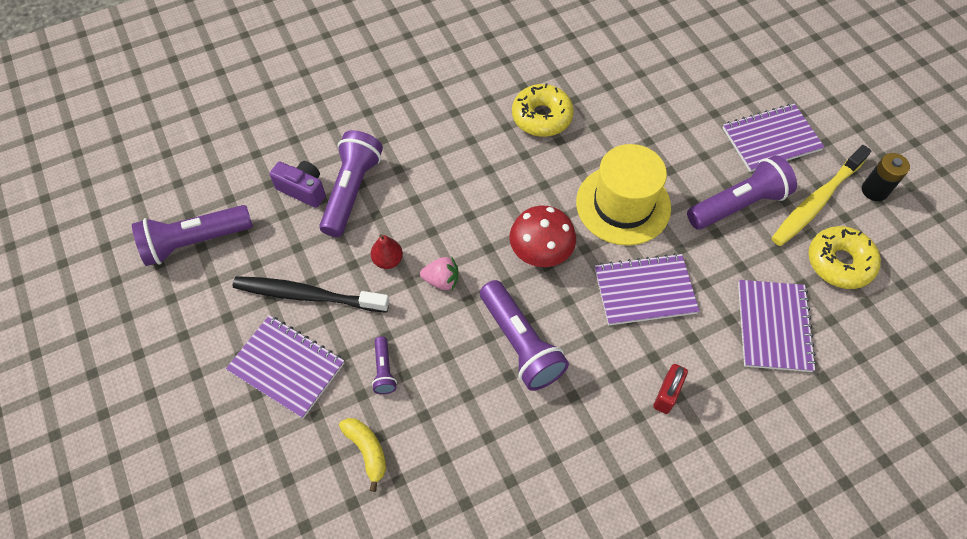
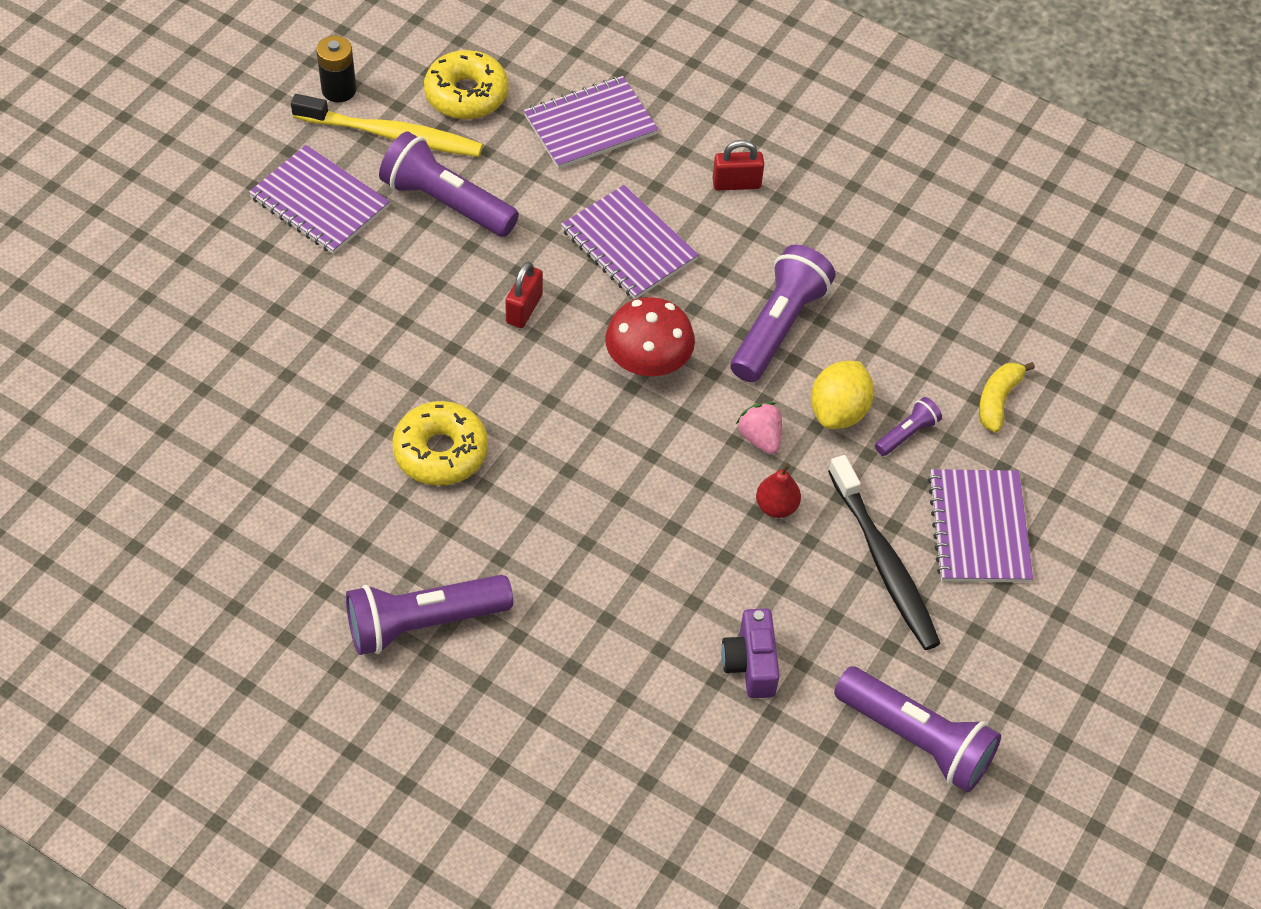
camera: 125 degrees left, 5 degrees down
(352, 191) = (711, 605): purple flashlight -> purple flashlight (423, 623)
(429, 339) = (838, 411): none -> yellow lemon
(623, 205) = (524, 309): yellow hat -> red padlock

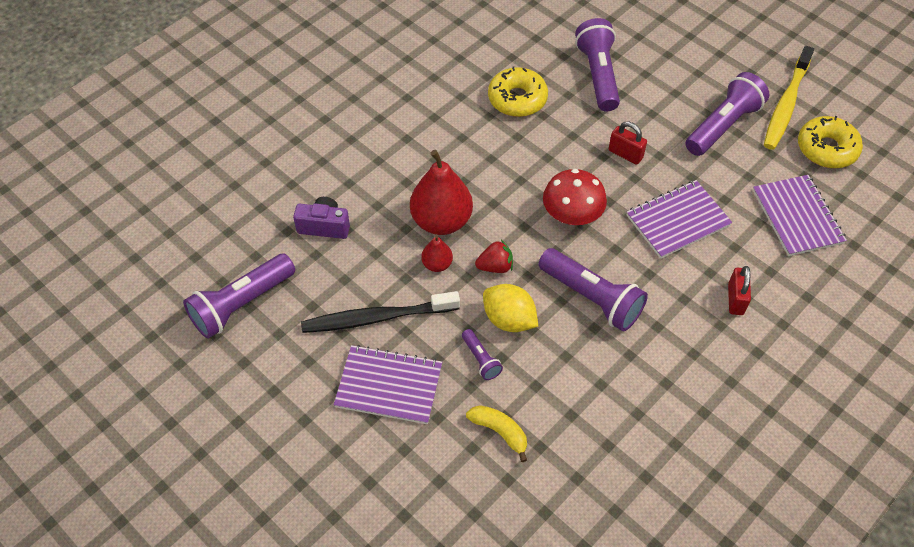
camera: 105 degrees right, 0 degrees up
(320, 202) = (725, 63): purple notebook -> none
(339, 90) = (828, 82): black battery -> none
(423, 623) = (399, 77): purple flashlight -> purple flashlight (598, 75)
(700, 514) = (441, 221): none -> red pear
(760, 438) = (495, 266): pink strawberry -> red strawberry

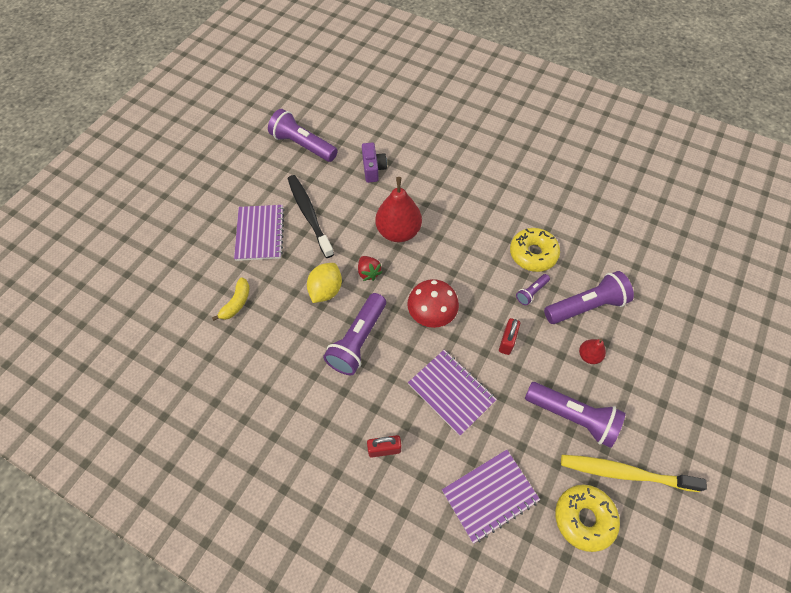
camera: 75 degrees right, 5 degrees up
(437, 264) = (360, 237): red pear -> red pear (589, 356)
(481, 359) = (290, 280): purple flashlight -> purple flashlight (531, 292)

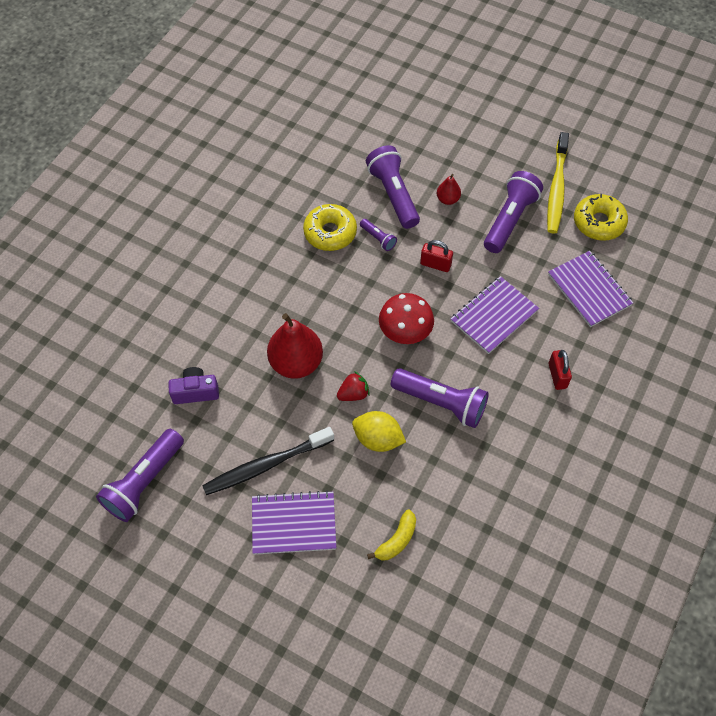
camera: 90 degrees left, 0 degrees up
(236, 303) = (397, 540): yellow banana -> yellow banana turned 105 degrees clockwise

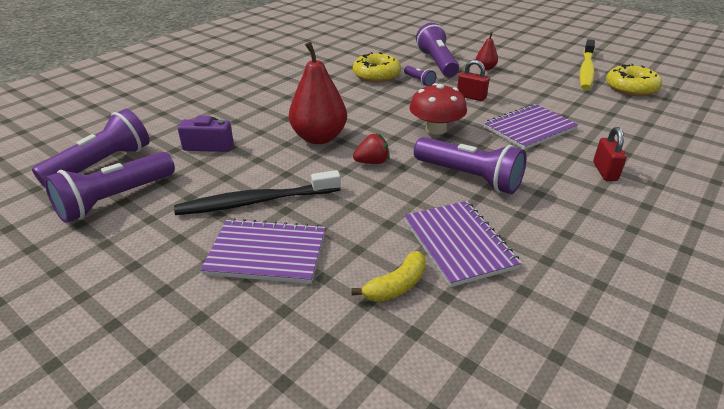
camera: 10 degrees right, 25 degrees down
(378, 439) = (391, 196): yellow lemon -> none
(509, 219) = (543, 81): purple flashlight -> purple flashlight (102, 164)
(589, 290) = (630, 122): purple notebook -> purple notebook (458, 244)

